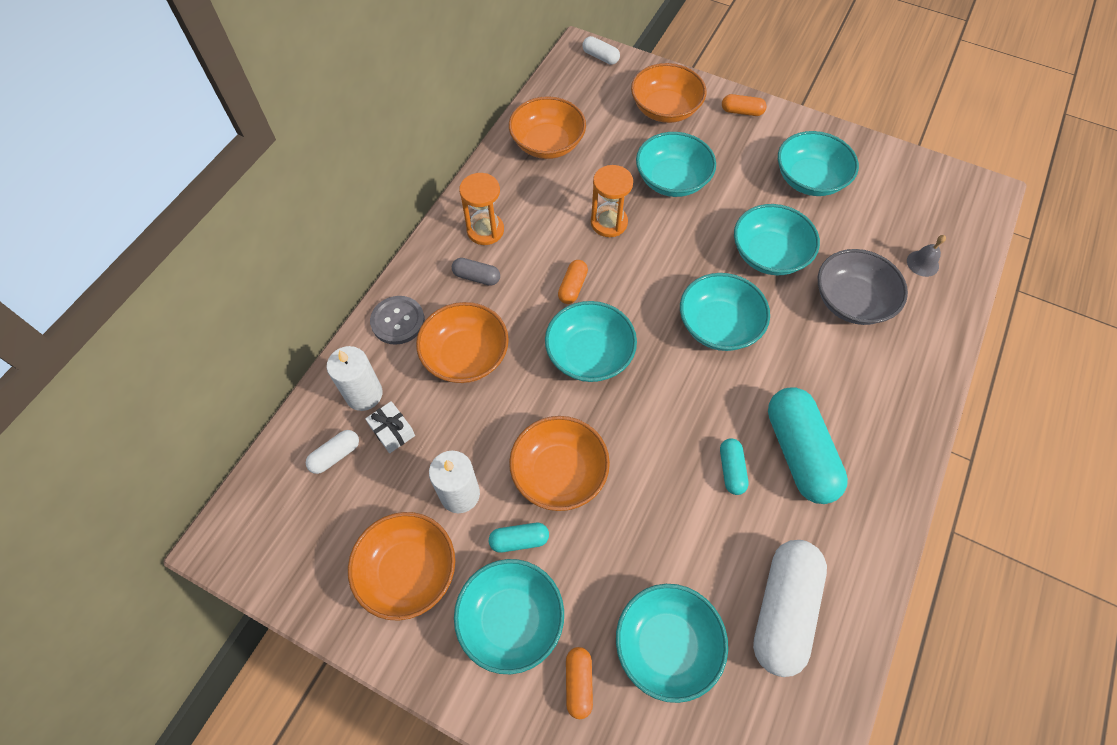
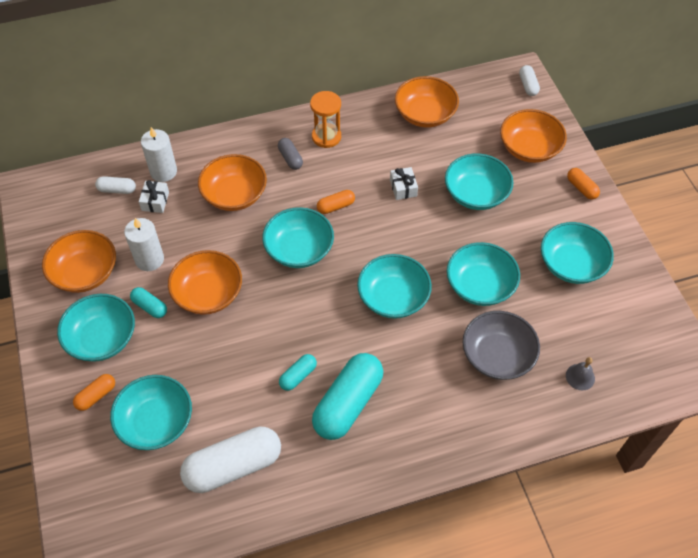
camera: 45 degrees right, 5 degrees down
(398, 321) = (222, 148): grey button -> none
(609, 222) = (403, 188): orange hourglass -> white gift

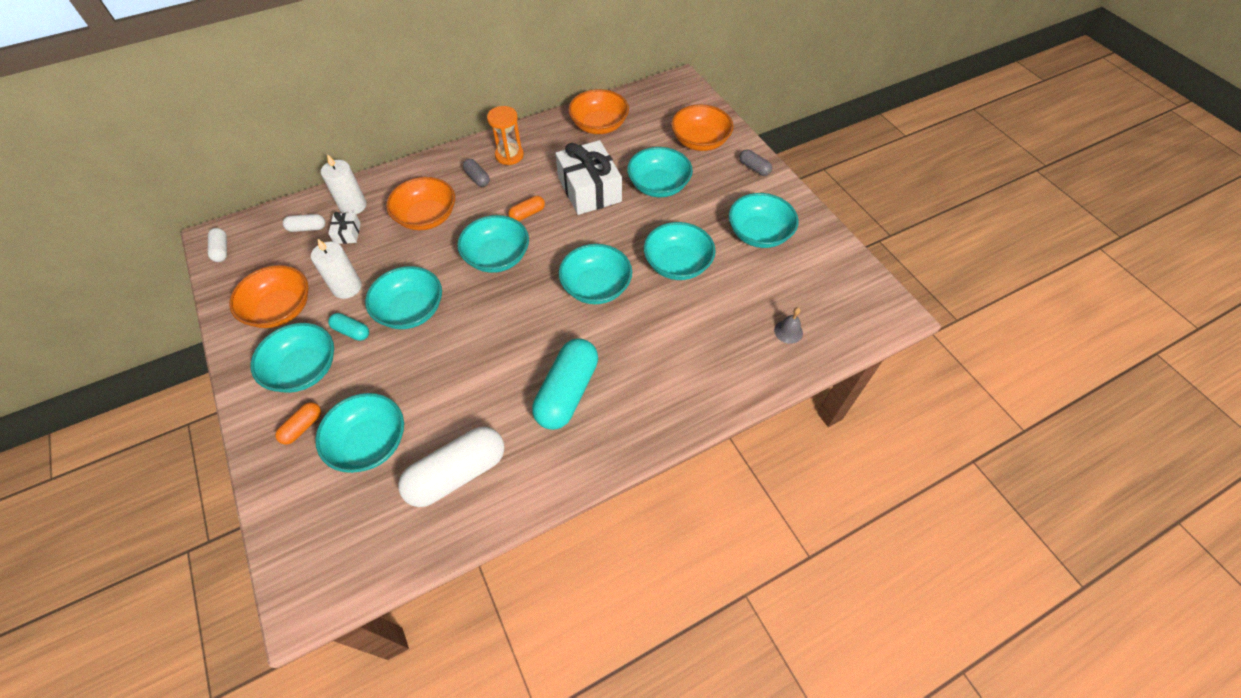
camera: 10 degrees left, 0 degrees up
(208, 293) = (411, 310): orange bowl -> turquoise bowl
(298, 376) = (513, 374): turquoise capsule -> none
(403, 188) = (589, 189): white gift -> white gift, size x2.26
(497, 356) = (706, 324): grey bowl -> none
(528, 85) = (688, 90): white capsule -> white capsule (221, 250)
(581, 188) = (754, 168): orange capsule -> grey capsule

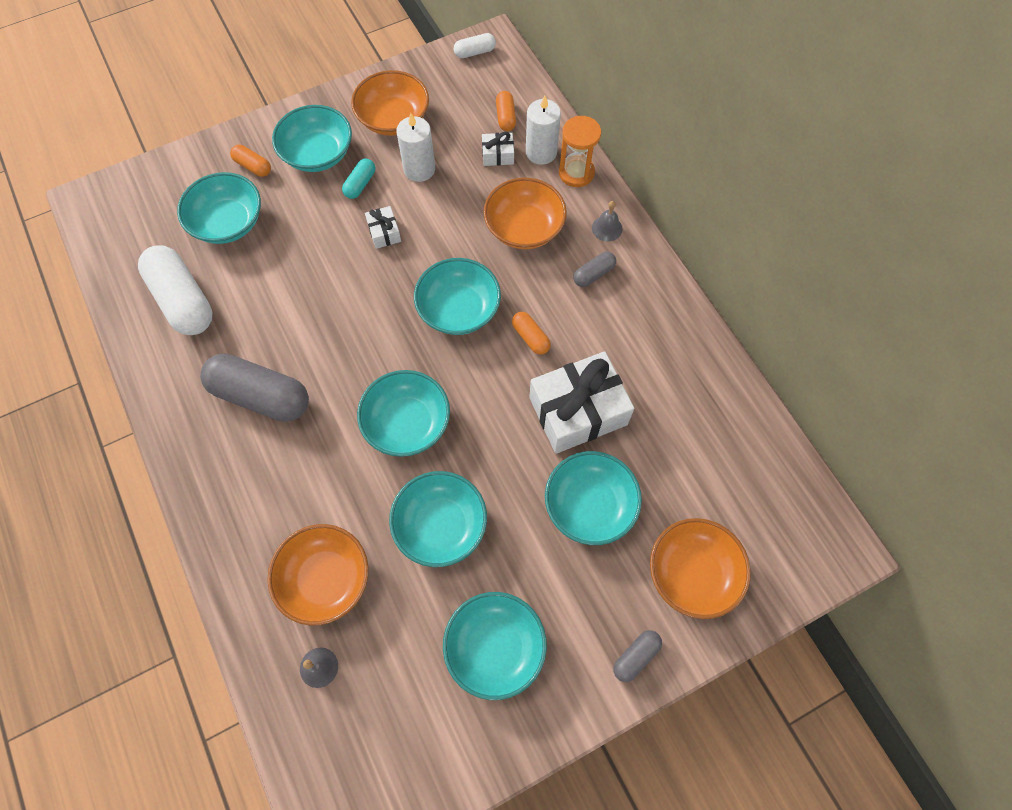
camera: 90 degrees right, 10 degrees up
(307, 228) = (505, 117): white capsule -> orange capsule
(411, 310) = (384, 232): turquoise bowl -> white gift
(437, 170) = (607, 228): none -> grey bell
(509, 155) = (640, 307): orange hourglass -> orange hourglass (576, 173)
(567, 392) = (261, 396): turquoise capsule -> grey capsule
(599, 125) = (715, 421): orange bowl -> orange bowl (325, 579)

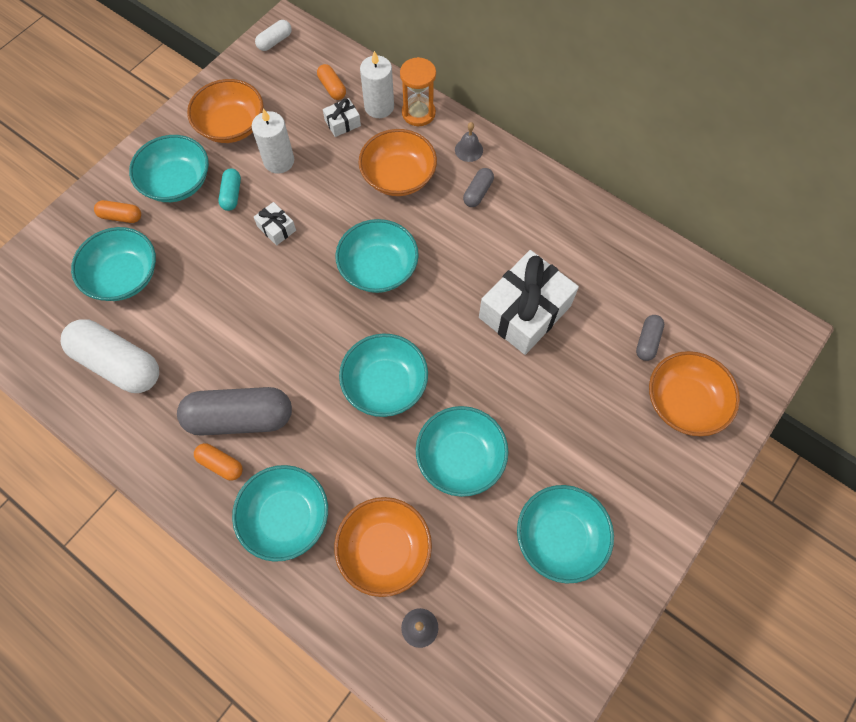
camera: 25 degrees left, 0 degrees up
(530, 337) = (453, 267): orange capsule -> orange capsule (220, 464)
(589, 505) = (575, 385): turquoise bowl -> turquoise bowl (286, 517)
(636, 656) = (675, 490): grey capsule -> grey capsule (647, 341)

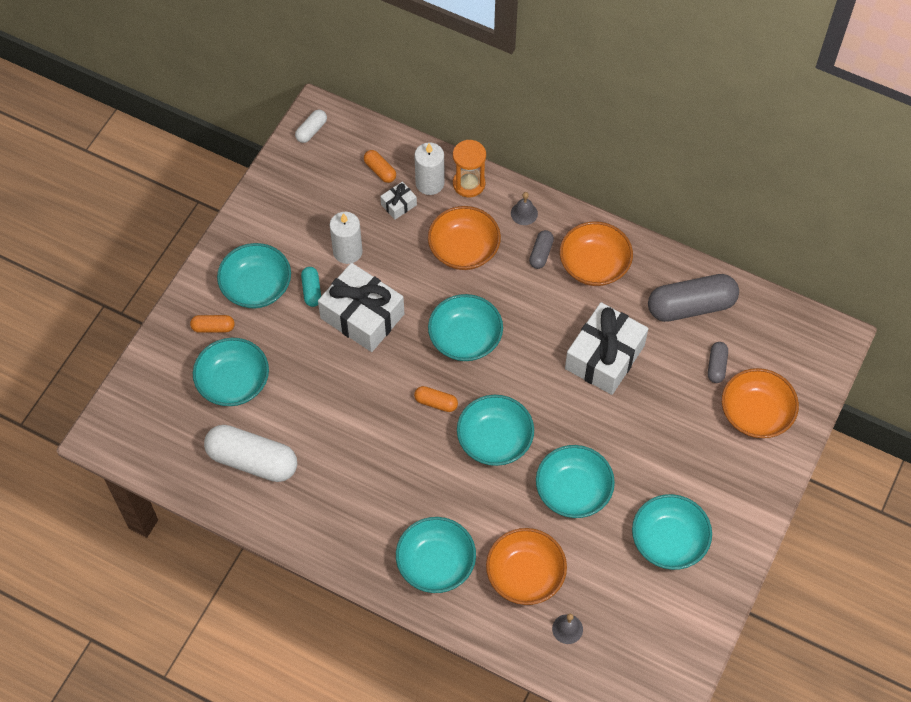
camera: 10 degrees left, 5 degrees down
(220, 464) = (368, 530): orange capsule -> orange capsule (436, 402)
(231, 126) = (293, 223): orange bowl -> orange bowl (594, 265)
(240, 417) = (374, 489): grey capsule -> grey capsule (691, 306)
(276, 228) = (362, 316): white gift -> white gift, size x2.26

